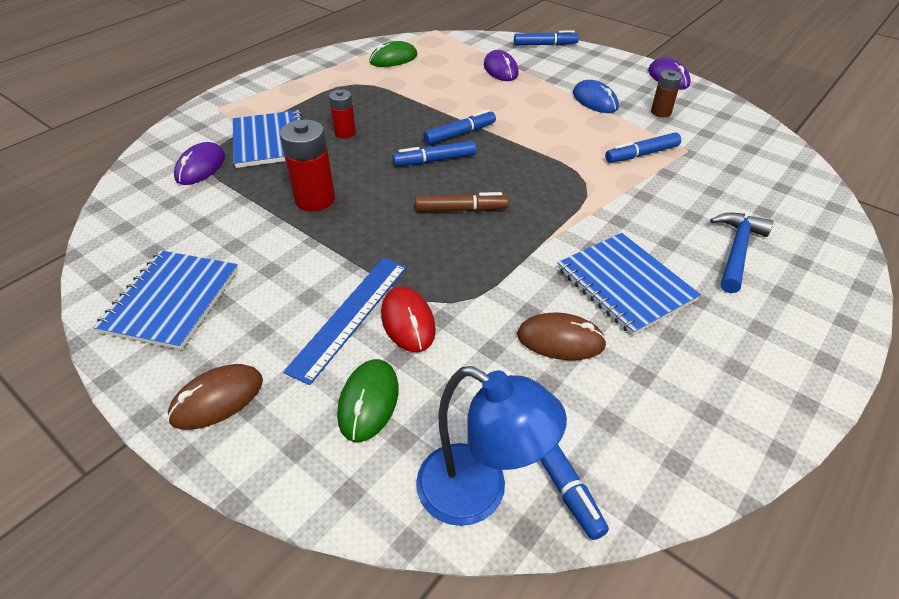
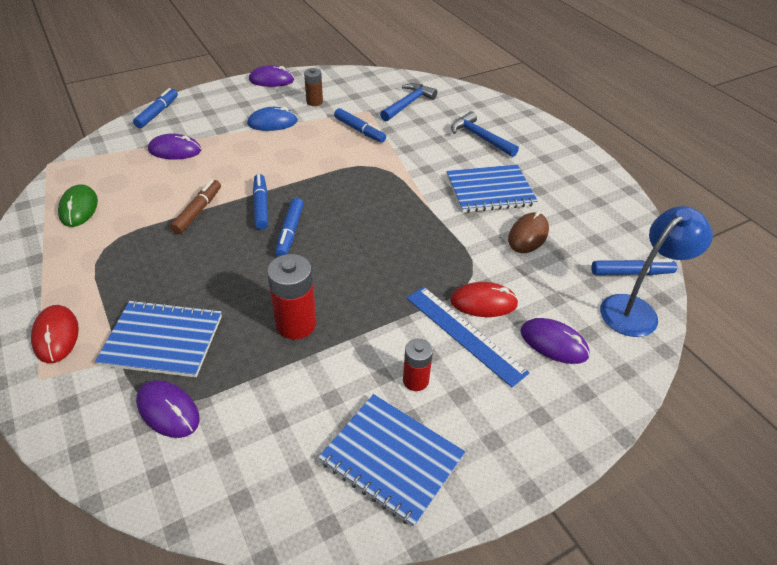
camera: 70 degrees left, 0 degrees up
(217, 399) = (526, 436): brown mouse -> none
(257, 99) = (56, 336): none -> red mouse
(345, 133) = (196, 278): red battery -> red battery (415, 380)
(368, 401) = (554, 343): green mouse -> purple mouse
(461, 210) = (369, 237): brown marker -> brown marker (198, 211)
(641, 154) = (359, 130): blue marker -> blue marker turned 45 degrees counterclockwise
(739, 174) = (408, 104): none -> blue hammer

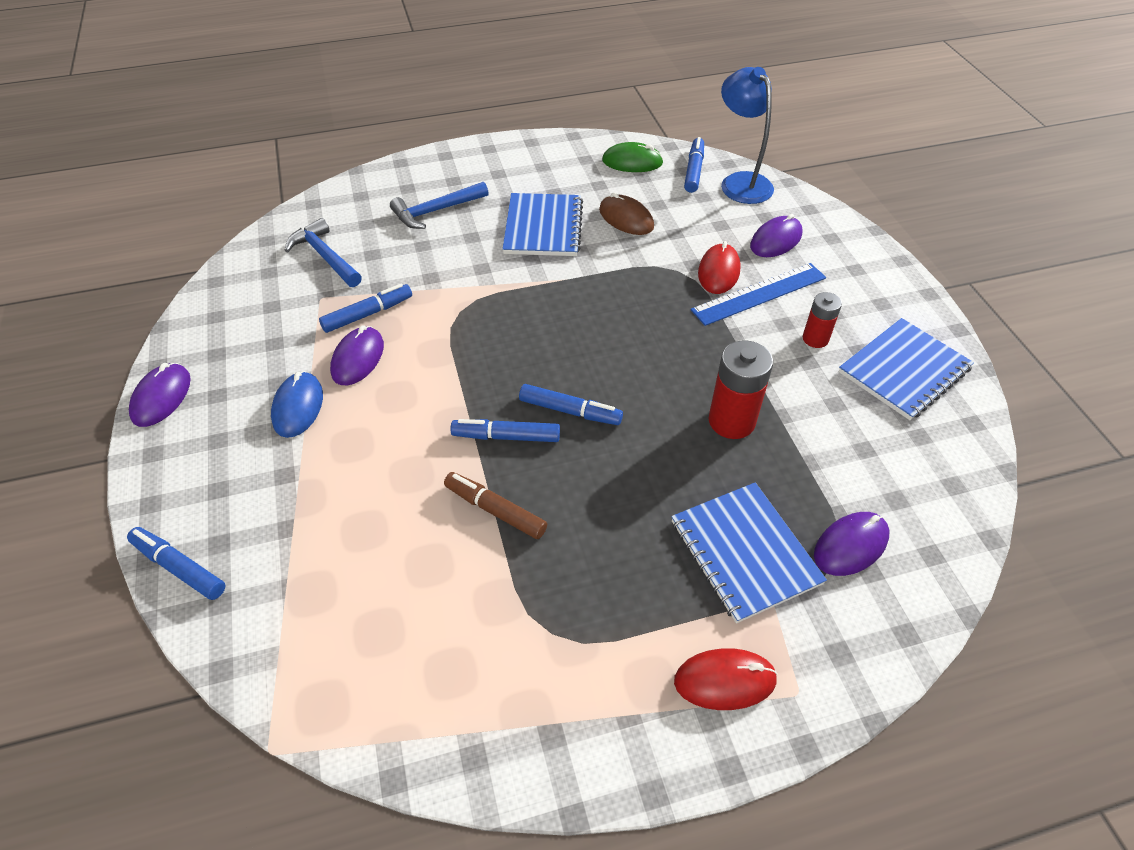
camera: 75 degrees left, 5 degrees up
(79, 208) = (435, 679): green mouse -> green mouse (632, 162)
(162, 340) = (744, 552): blue notebook -> blue notebook turned 45 degrees counterclockwise
(175, 150) = (319, 539): purple mouse -> purple mouse (358, 358)
(314, 102) = (264, 352): brown battery -> none

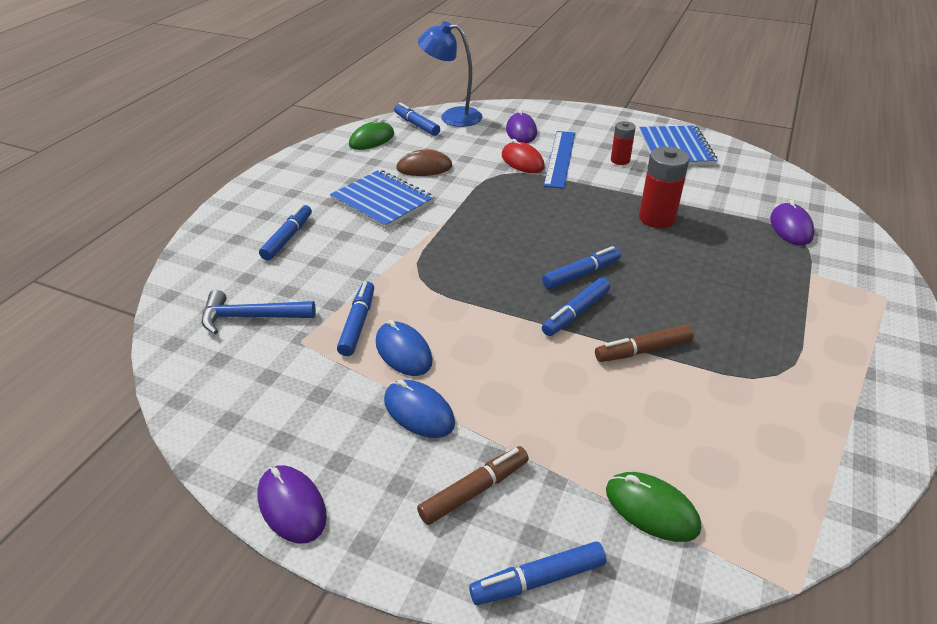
camera: 50 degrees left, 10 degrees down
(240, 485) = (474, 490): none -> brown marker
(296, 607) = (651, 509): none -> green mouse
(358, 358) = (403, 351): purple mouse -> blue mouse
(436, 211) = (288, 238): blue hammer -> blue marker
(724, 680) = (862, 319): red mouse -> none
(744, 552) = (767, 265): blue notebook -> none

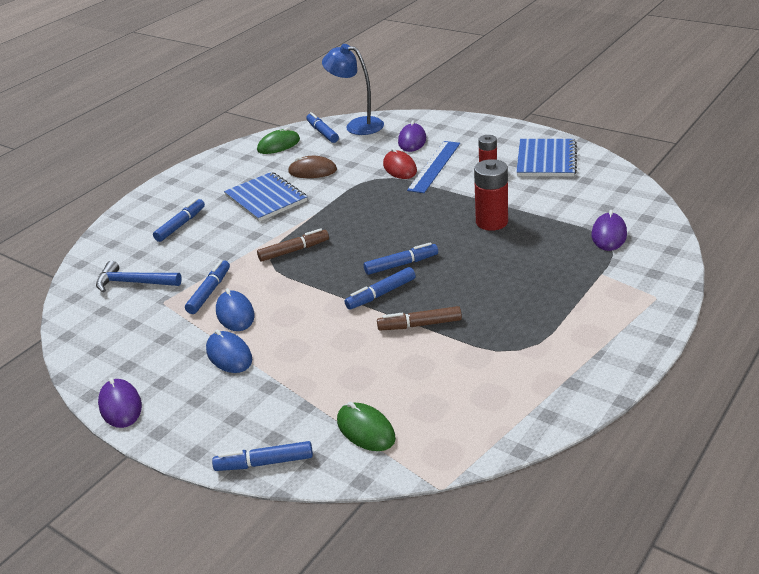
camera: 15 degrees right, 5 degrees down
(474, 490) = (246, 407): brown marker -> brown marker (294, 251)

